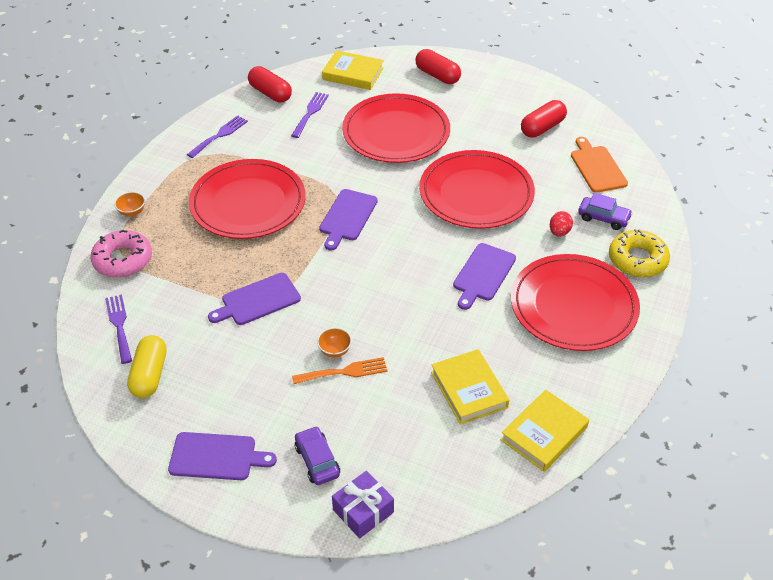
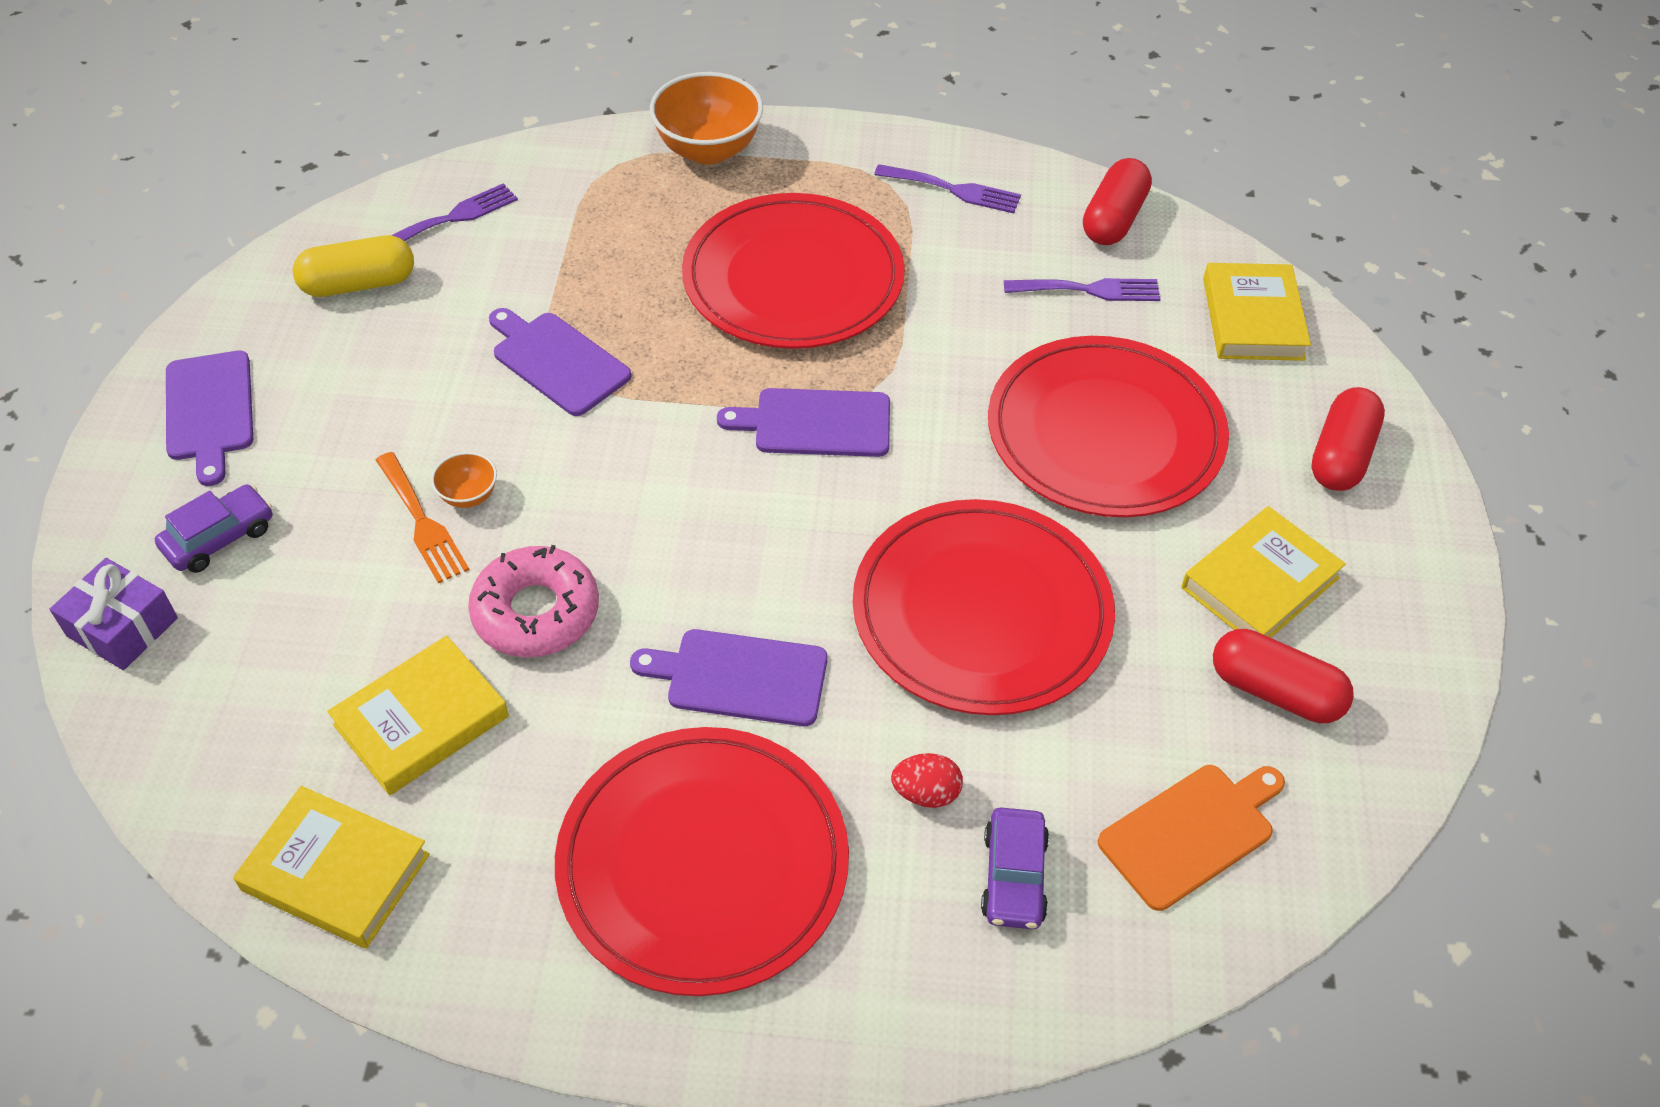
camera: 70 degrees right, 5 degrees up
(123, 260) = (595, 175): pink donut -> pink donut (536, 612)
(132, 212) = (708, 150): orange bowl -> orange bowl, size x2.08
(491, 115) = (1260, 583): none -> yellow book
(637, 260) = (899, 974): yellow donut -> none

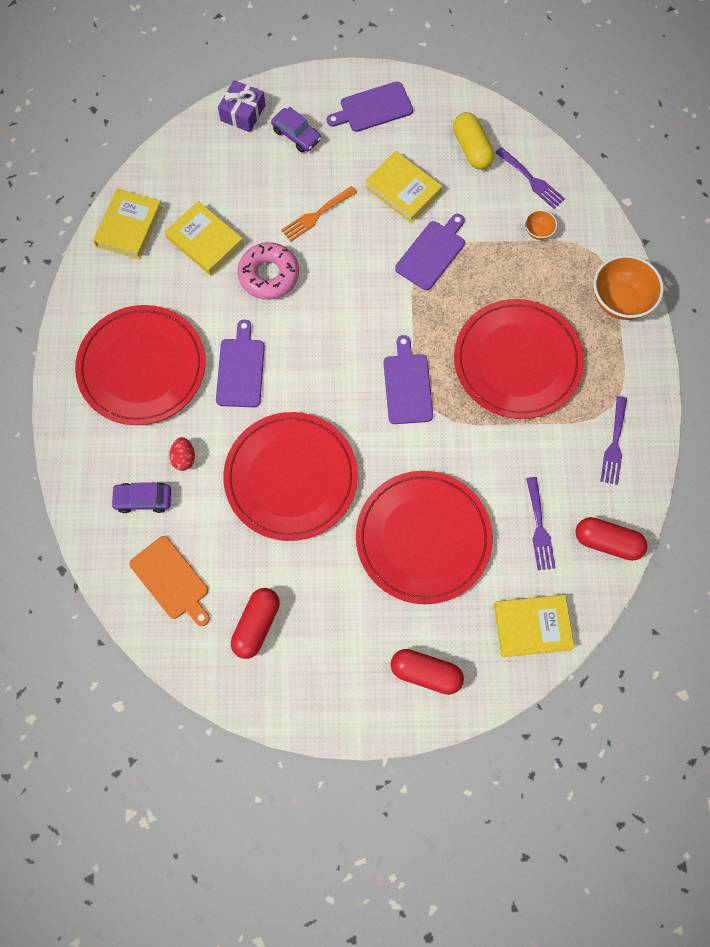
camera: 85 degrees right, 20 degrees up
(468, 496) = (335, 231): orange bowl -> orange bowl (538, 231)
(1260, 583) = (326, 621): yellow book -> yellow book (403, 190)

